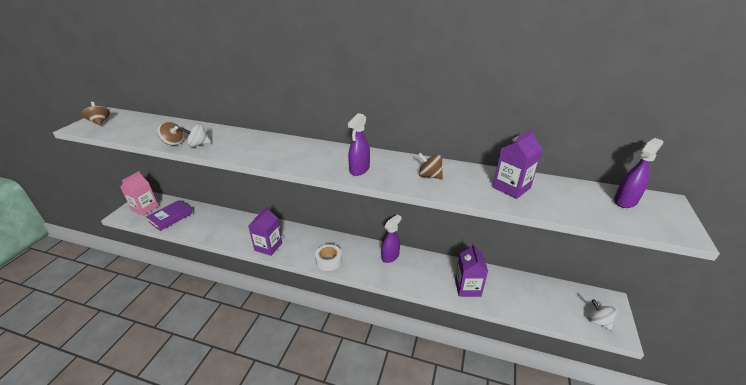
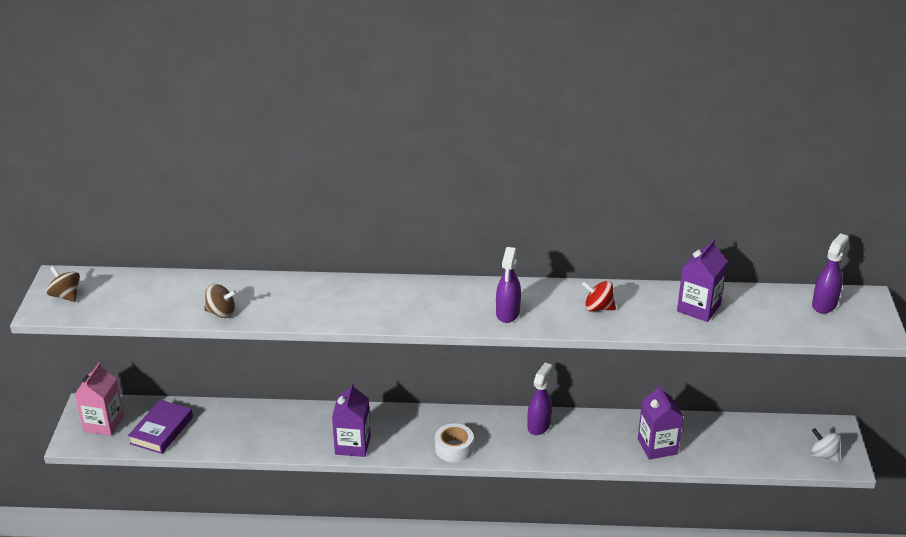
camera: 15 degrees left, 0 degrees up
(198, 144) = (261, 311): white spinning top -> none
(429, 176) = (598, 308): brown spinning top -> red spinning top

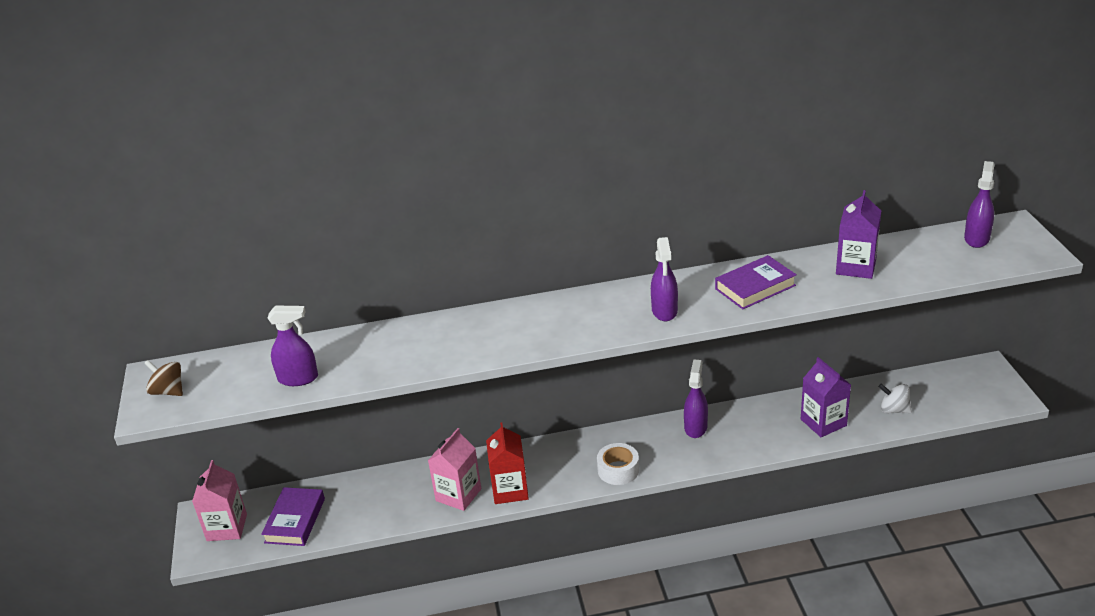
camera: 10 degrees left, 0 degrees up
(174, 307) = (298, 378): none -> purple spray bottle
(221, 313) = (354, 373): brown spinning top -> none
(307, 439) = (458, 495): none -> pink carton
(352, 445) = (510, 490): purple carton -> red carton
(598, 308) = (755, 287): red spinning top -> purple book
(823, 455) = (987, 396): white spinning top -> white spinning top (894, 409)

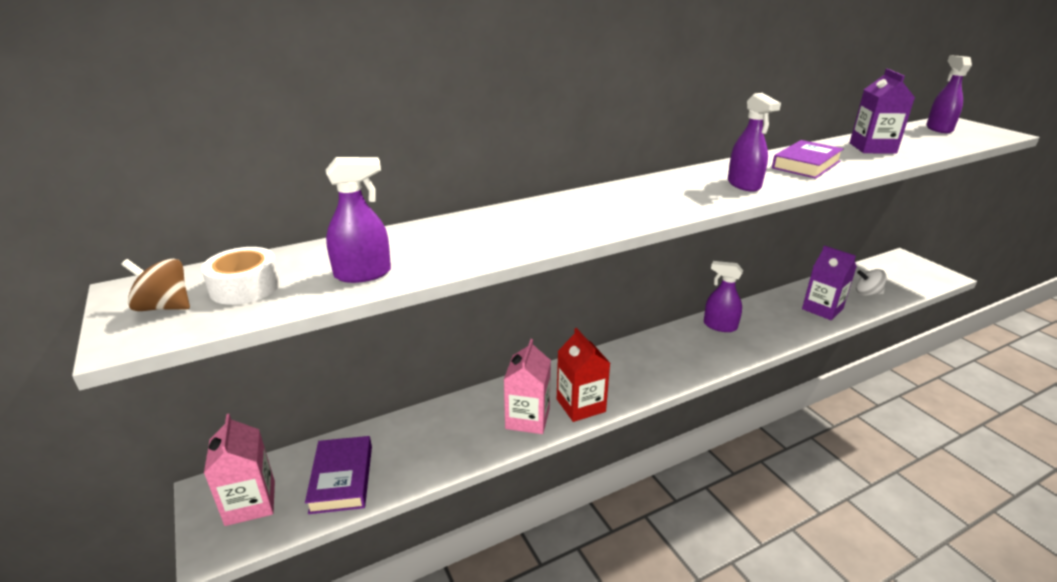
camera: 20 degrees left, 5 degrees down
(618, 470) = (677, 371): white tape -> white tape (245, 287)
(695, 427) = (719, 326): purple spray bottle -> purple spray bottle turned 60 degrees counterclockwise

